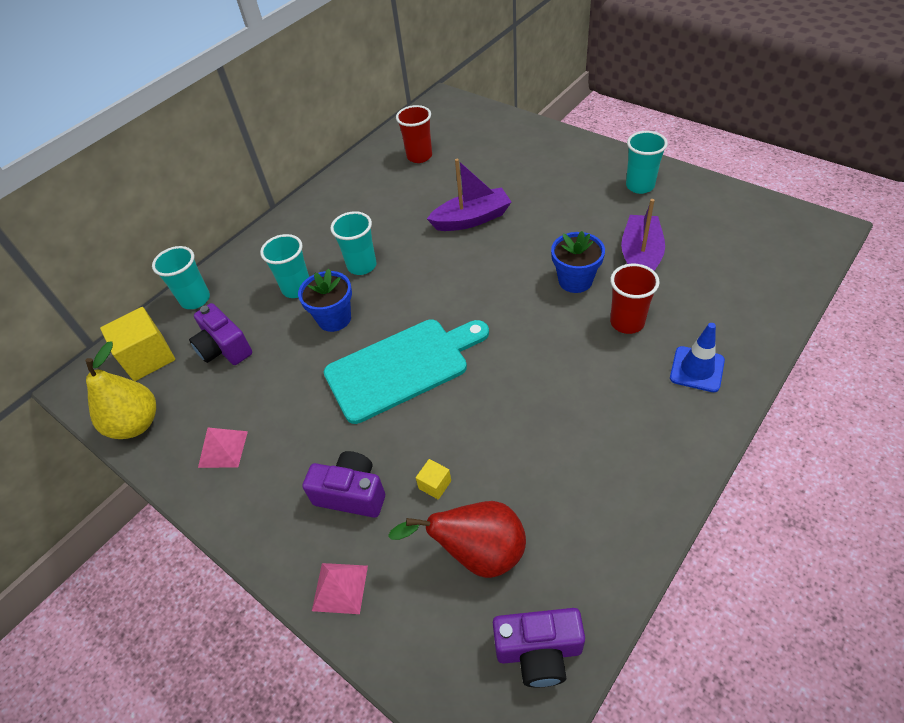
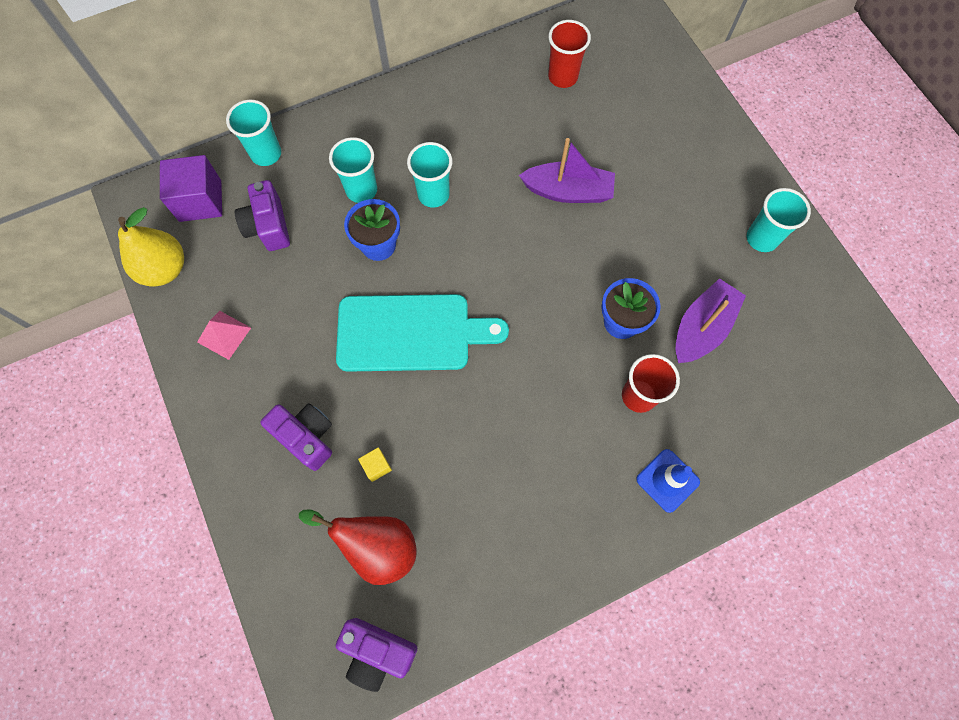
camera: 20 degrees right, 20 degrees up
(148, 357) = (200, 201): yellow cube -> purple cube
(340, 587) = (258, 515): pink pyramid -> none

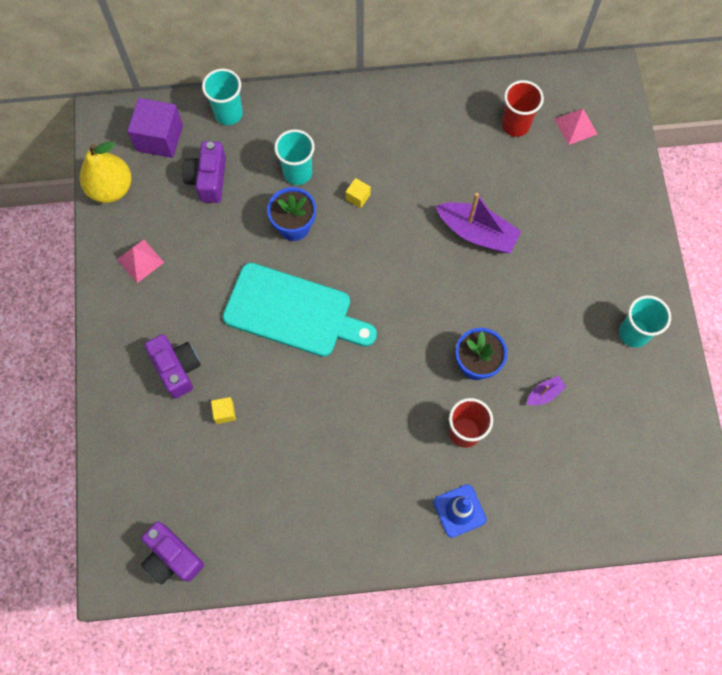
camera: 20 degrees right, 0 degrees up
(377, 546) = (202, 477): red pear -> none
(433, 194) = (358, 197): turquoise cup -> yellow cube
(621, 60) = (575, 126): none -> pink pyramid
(701, 328) = (544, 394): purple boat -> purple boat, size x0.48

